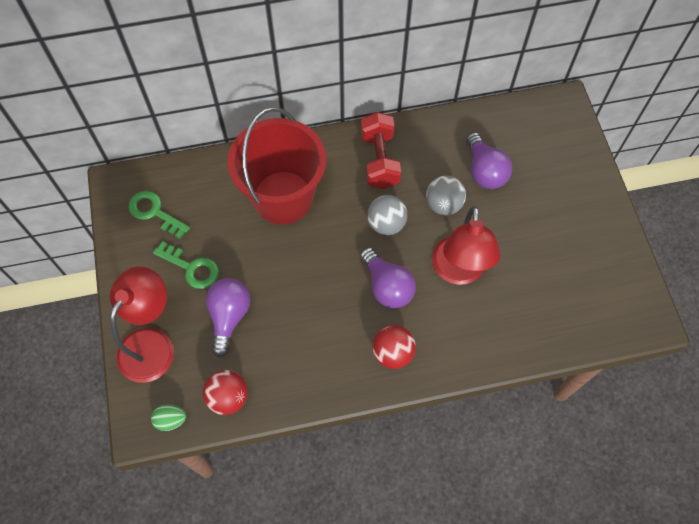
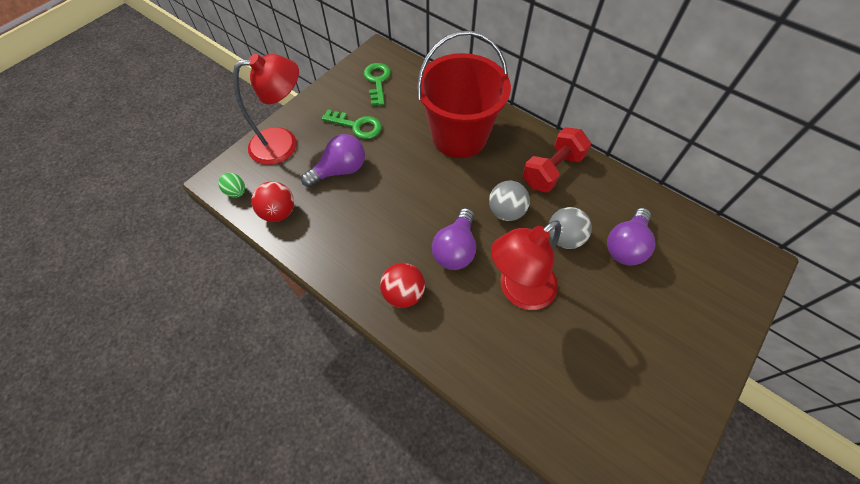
camera: 50 degrees right, 5 degrees down
(191, 268) = (357, 126): green key -> green key turned 60 degrees counterclockwise

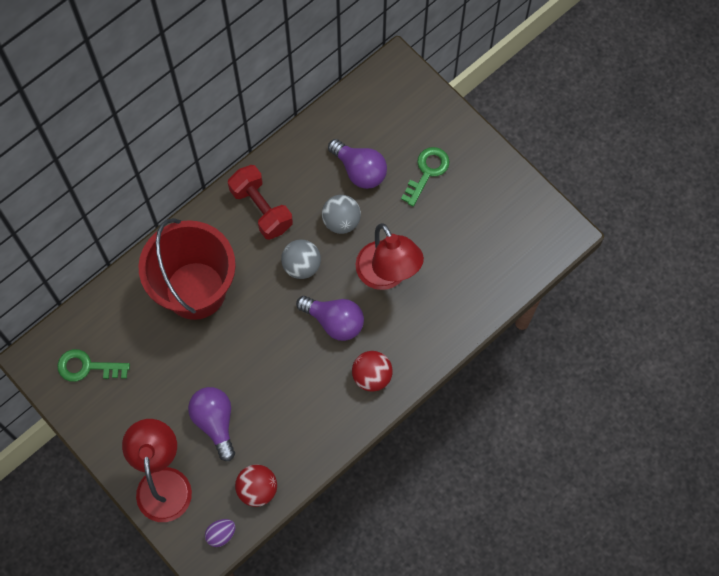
camera: 80 degrees left, 10 degrees up
(236, 192) = (221, 534): green egg -> purple egg
(357, 126) = (154, 398): green key -> green key (427, 172)

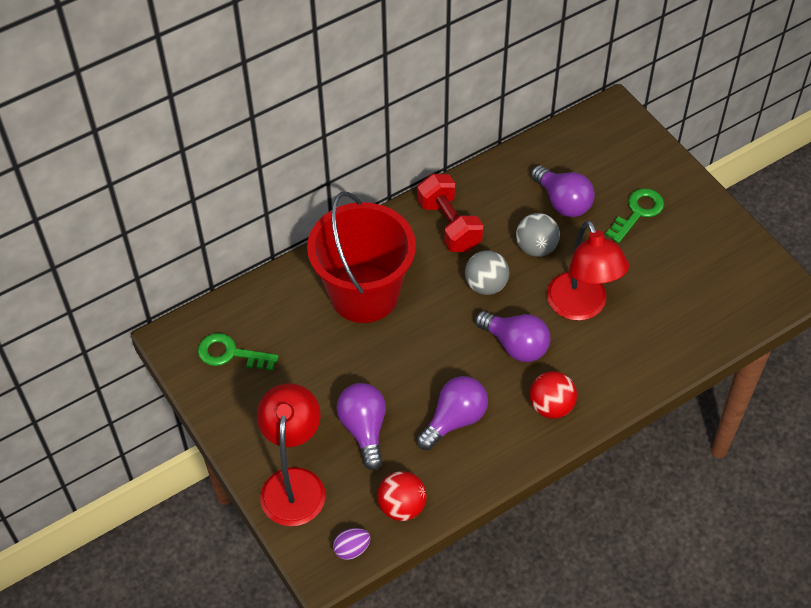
camera: 10 degrees right, 15 degrees down
(291, 401) = (454, 420): none -> purple light bulb

